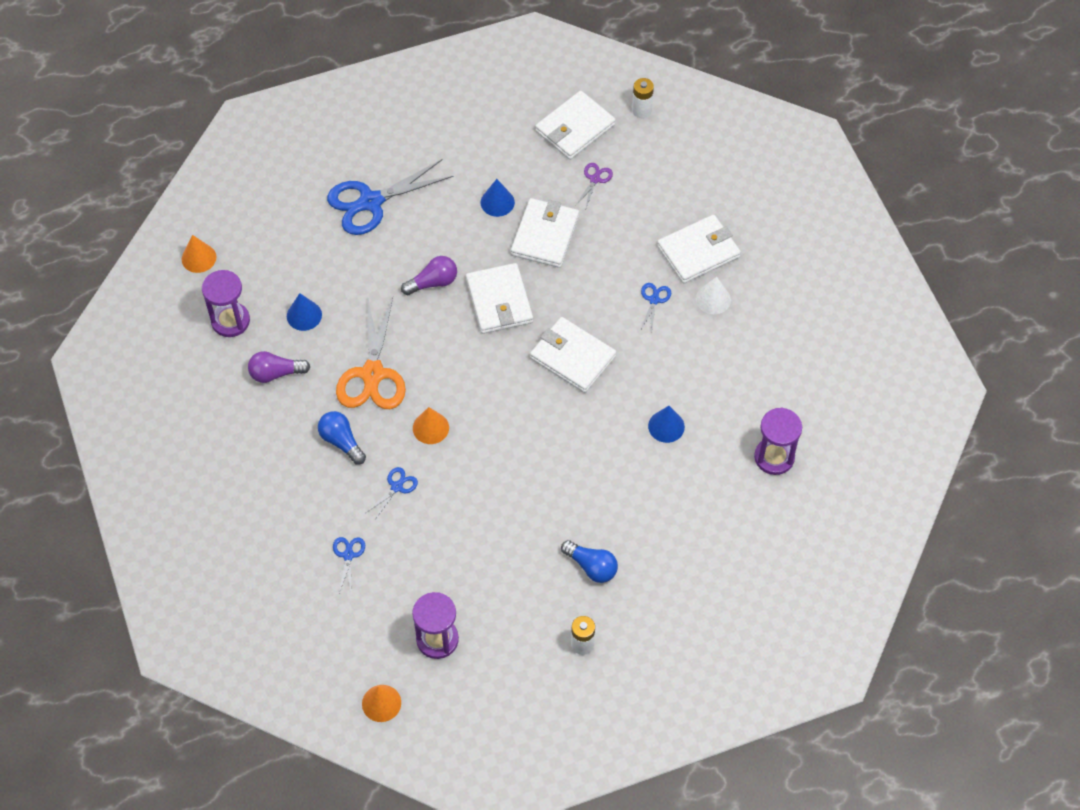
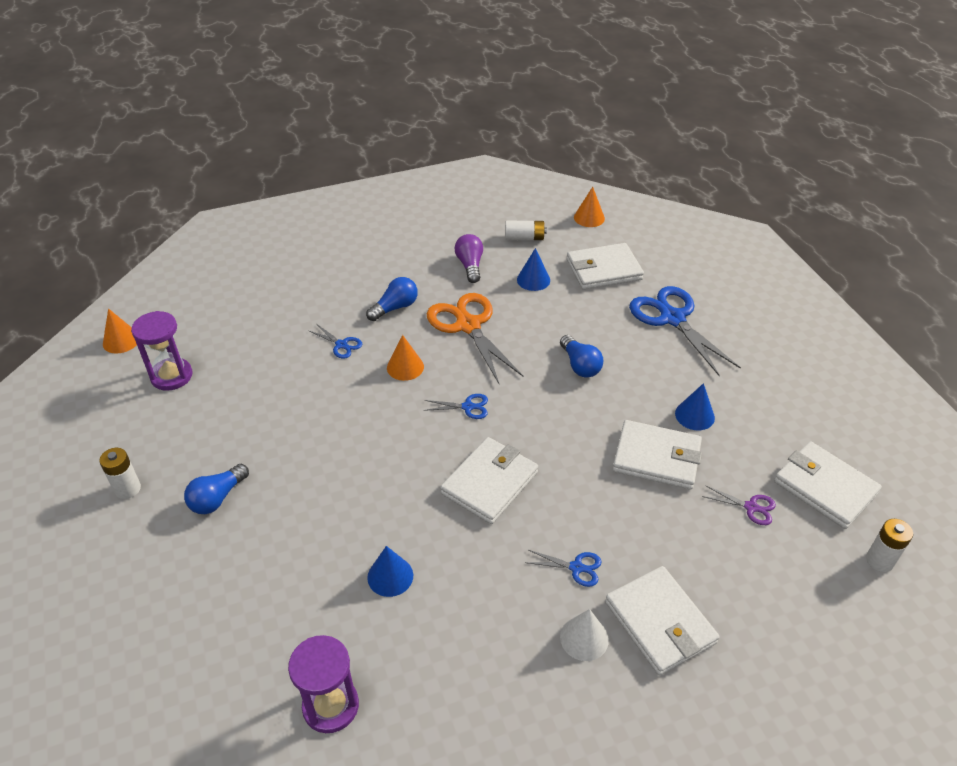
camera: 90 degrees right, 15 degrees down
(230, 321) = (524, 238): purple hourglass -> white battery
(348, 555) = (275, 316): blue scissors -> blue scissors (468, 407)
(372, 374) = (468, 325): orange scissors -> orange scissors turned 60 degrees clockwise
(433, 282) = (580, 365): purple light bulb -> blue light bulb
(499, 301) = (561, 418): white wallet -> white wallet (604, 270)

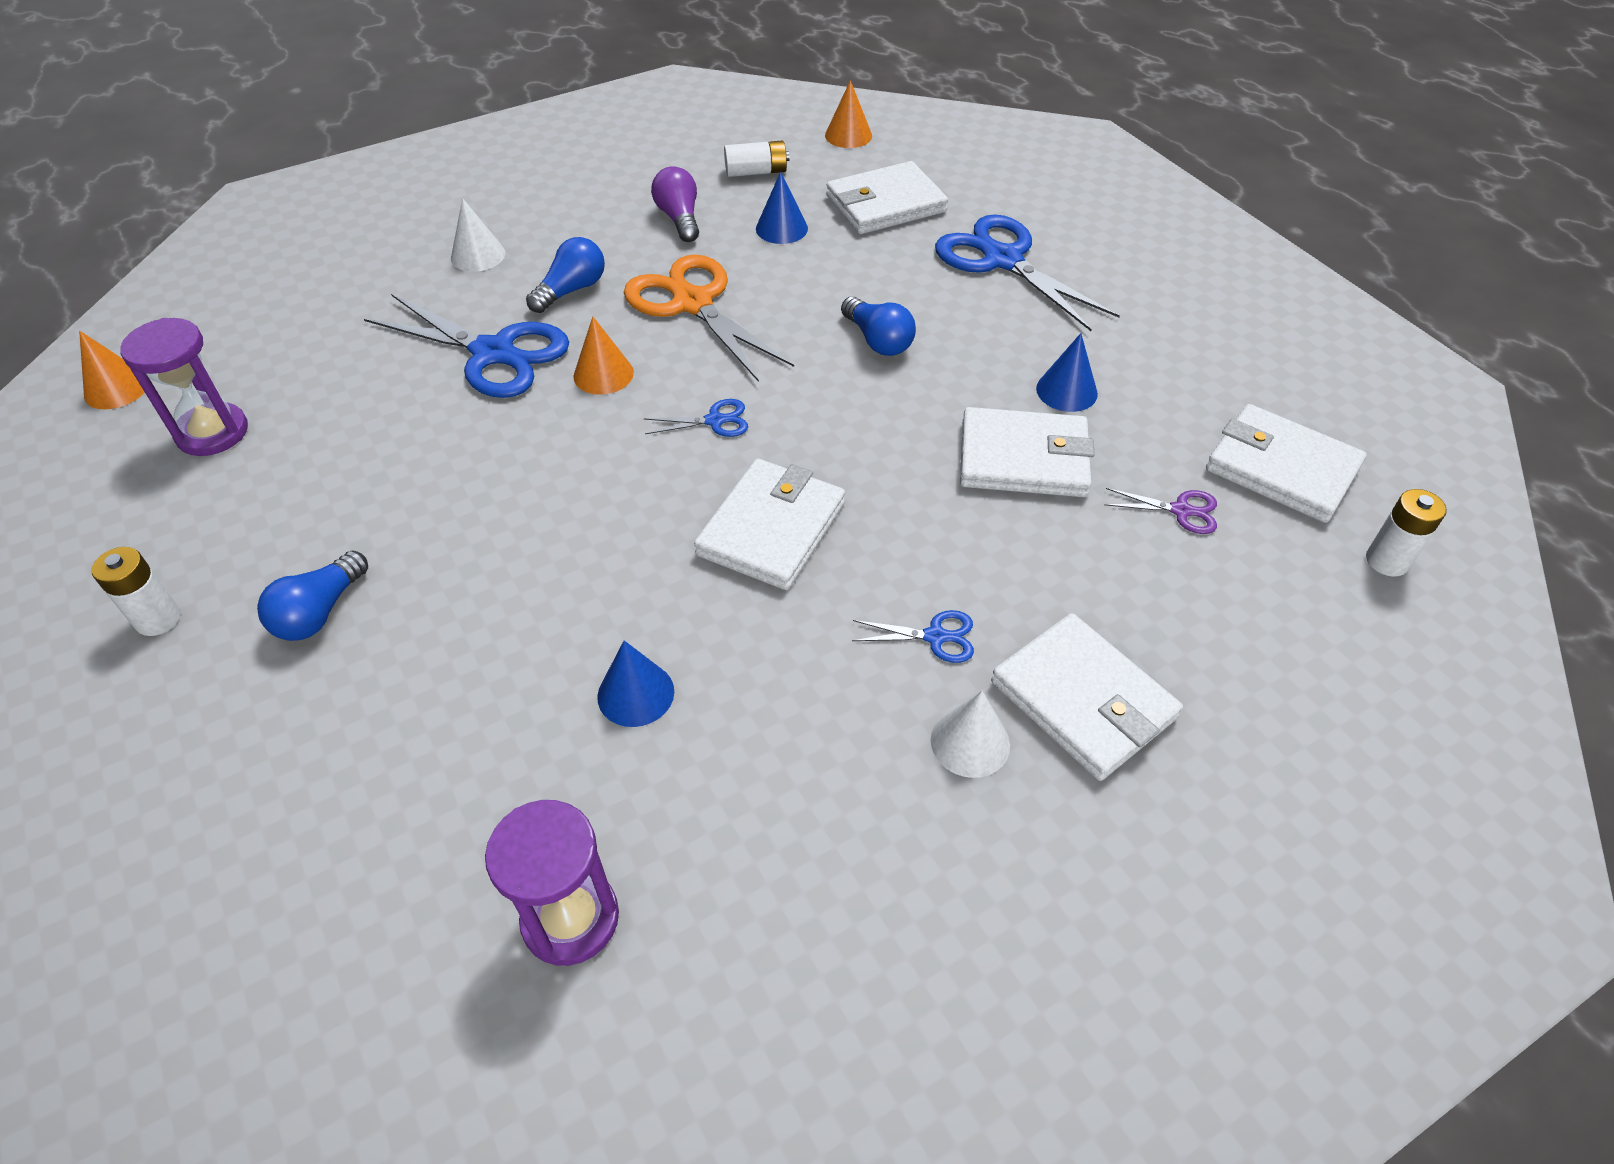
camera: 10 degrees left, 5 degrees up
(341, 345) = (494, 353): blue scissors -> blue scissors, size x2.23
(342, 277) = (478, 255): none -> white cone

